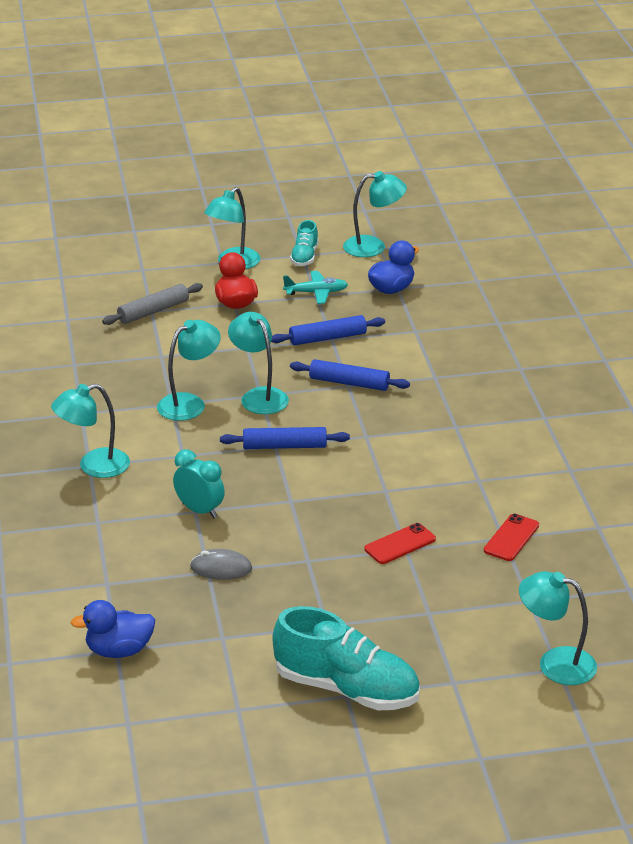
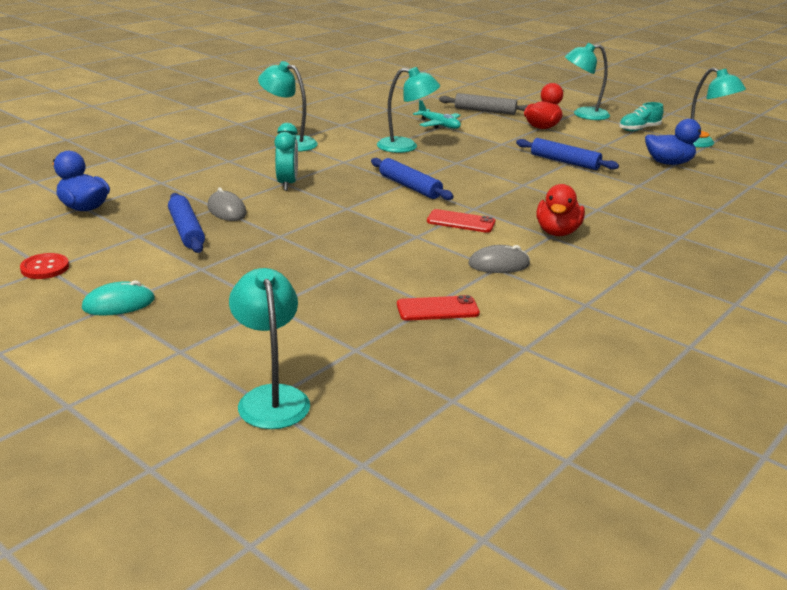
camera: 50 degrees right, 5 degrees down
(235, 710) = (45, 268): none -> red button
(259, 396) = (453, 162): turquoise lamp -> none
(316, 293) = (608, 144): turquoise plane -> turquoise plane (439, 125)
(347, 689) = (119, 304): turquoise shoe -> turquoise mouse
(349, 383) = (526, 184): blue rolling pin -> blue rolling pin (186, 231)
(400, 544) = (353, 264): red phone -> red phone (461, 222)
(452, 419) = (557, 232): none -> red duck
(474, 475) = (499, 264): none -> grey mouse

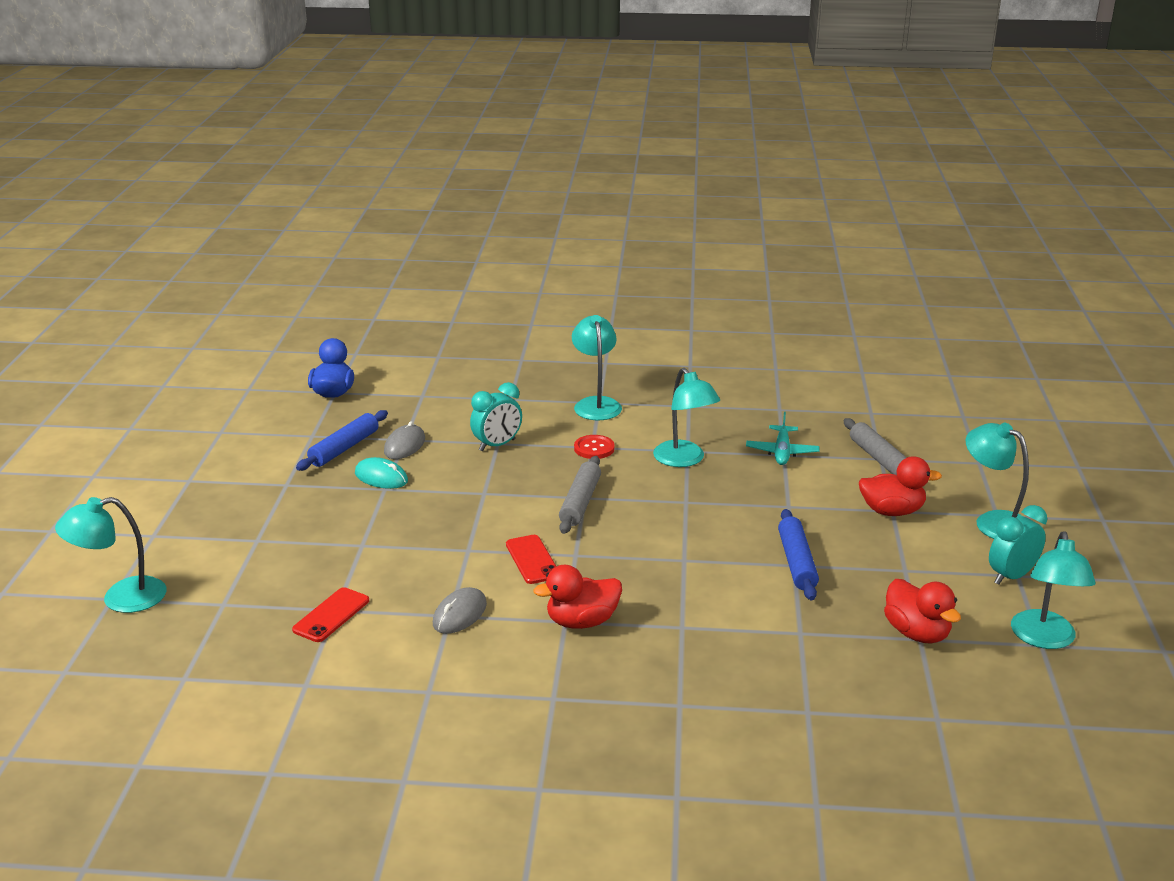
camera: 55 degrees right, 0 degrees up
(45, 268) = (220, 430): red button -> red button (594, 448)
(119, 304) = (196, 481): turquoise mouse -> turquoise mouse (381, 477)
(271, 397) = (121, 598): turquoise lamp -> turquoise lamp turned 150 degrees counterclockwise
(410, 186) = (580, 502): blue rolling pin -> grey rolling pin
(437, 309) = (331, 615): red phone -> red phone turned 75 degrees clockwise
(499, 264) = (459, 614): grey mouse -> grey mouse turned 75 degrees clockwise
(639, 129) = (1011, 576): turquoise shoe -> turquoise clock
(668, 163) = (917, 633): blue duck -> red duck

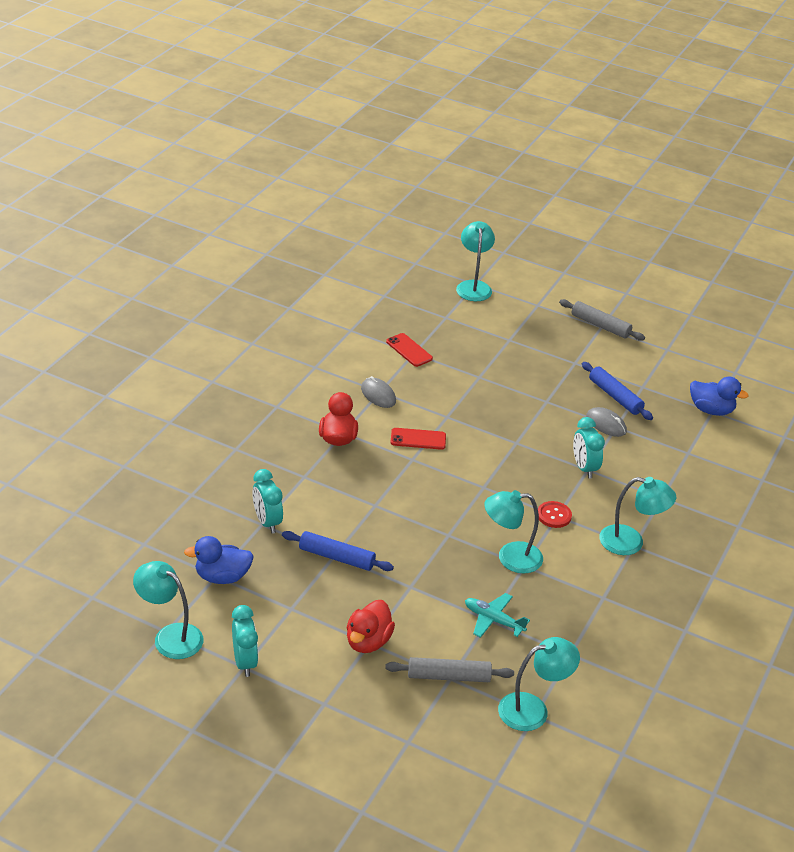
camera: 110 degrees right, 10 degrees up
(381, 477) = (563, 403): turquoise mouse -> none
(580, 502) = (477, 482): grey rolling pin -> grey rolling pin (600, 326)
(792, 629) = (267, 522): none -> turquoise clock
(917, 633) = (222, 577): red duck -> blue duck
(993, 522) = (316, 695): turquoise lamp -> turquoise lamp (533, 709)

